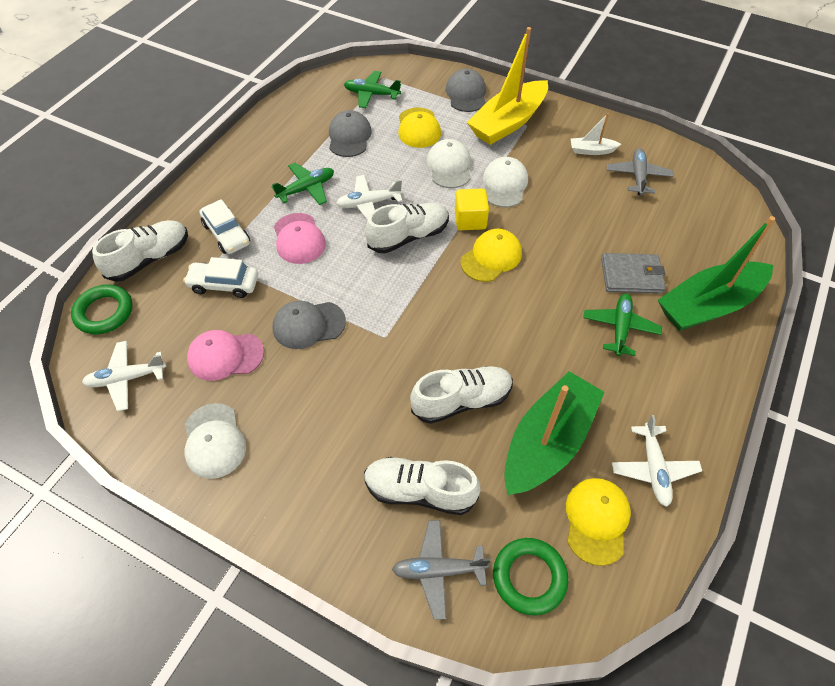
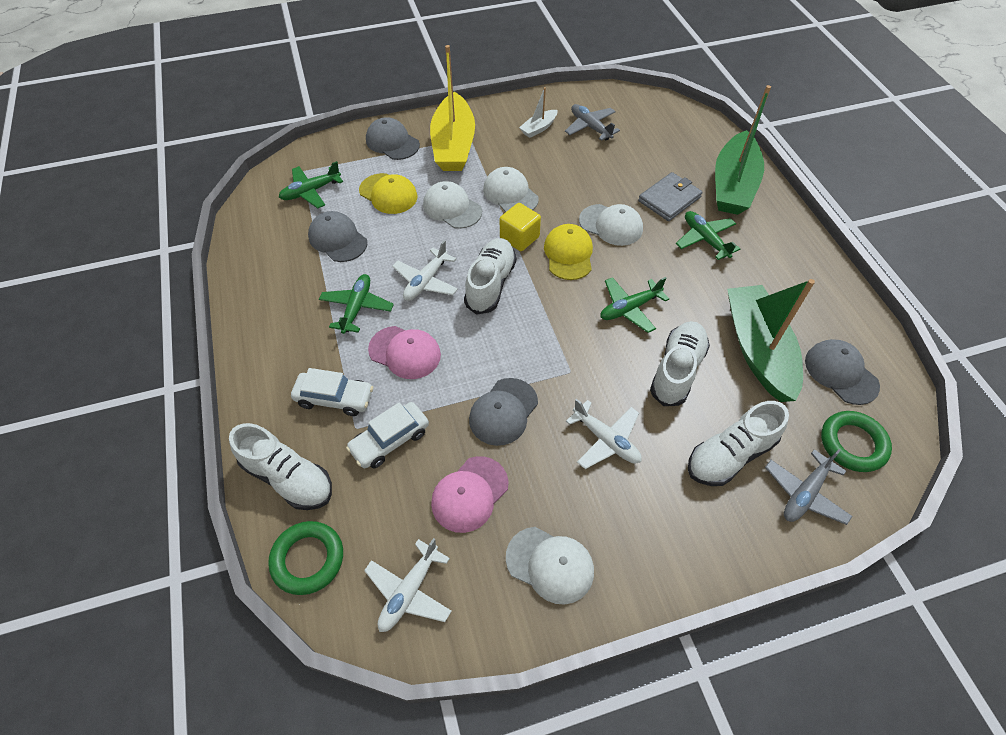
camera: 45 degrees left, 0 degrees up
(149, 259) = (288, 477): white shoe -> white shoe turned 120 degrees clockwise
(485, 329) = (629, 308): none -> green plane
(553, 260) = (611, 225): none -> white cap
(596, 520) = (840, 373): yellow cap -> grey cap
(653, 469) = (828, 313): white plane -> white plane (606, 440)

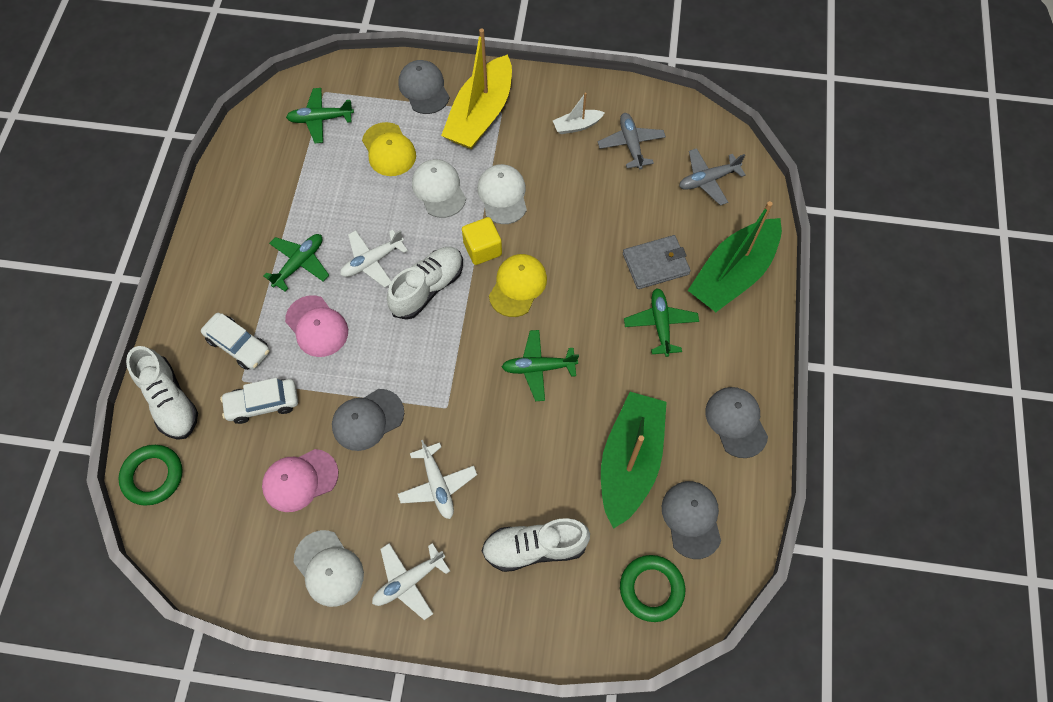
camera: 25 degrees right, 10 degrees up
(338, 239) = (318, 183): grey cap -> grey cap (736, 422)
(409, 591) = (213, 537): white plane -> white plane (408, 581)
(611, 225) = (578, 270): white cap -> none
(677, 370) = (541, 448): white shoe -> none
(804, 493) = (575, 611): grey plane -> grey plane (708, 180)

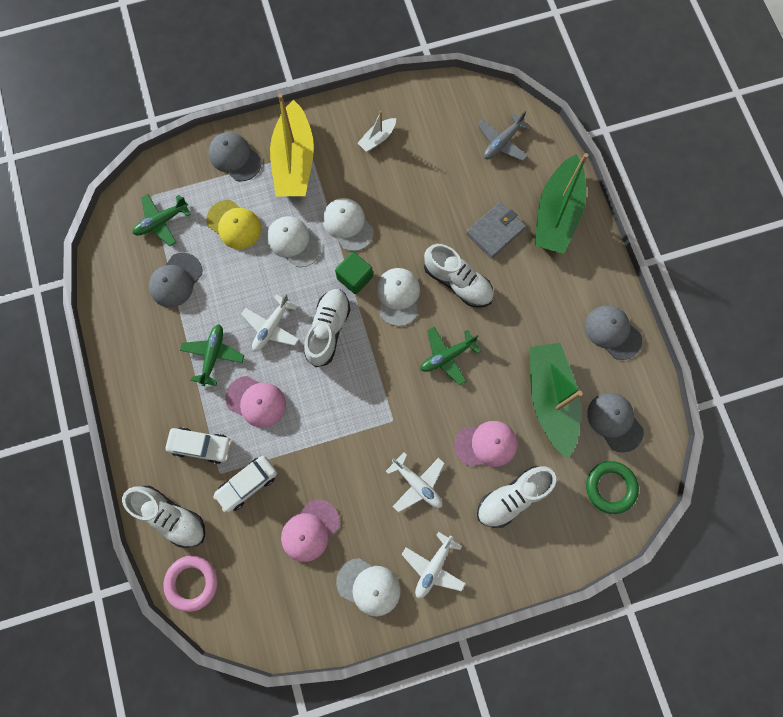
camera: 25 degrees left, 10 degrees up
(153, 476) = (192, 582): green ring -> pink ring
(367, 419) = (337, 458): grey cap -> grey cap (176, 280)
(482, 249) = (355, 278): yellow cube -> green cube
(518, 286) = (398, 296): yellow cap -> white cap
(534, 477) = (486, 444): none -> pink cap
(589, 298) = (457, 282): none -> white shoe
(631, 144) = (428, 137): grey plane -> none
(660, 324) = (522, 279): green plane -> none

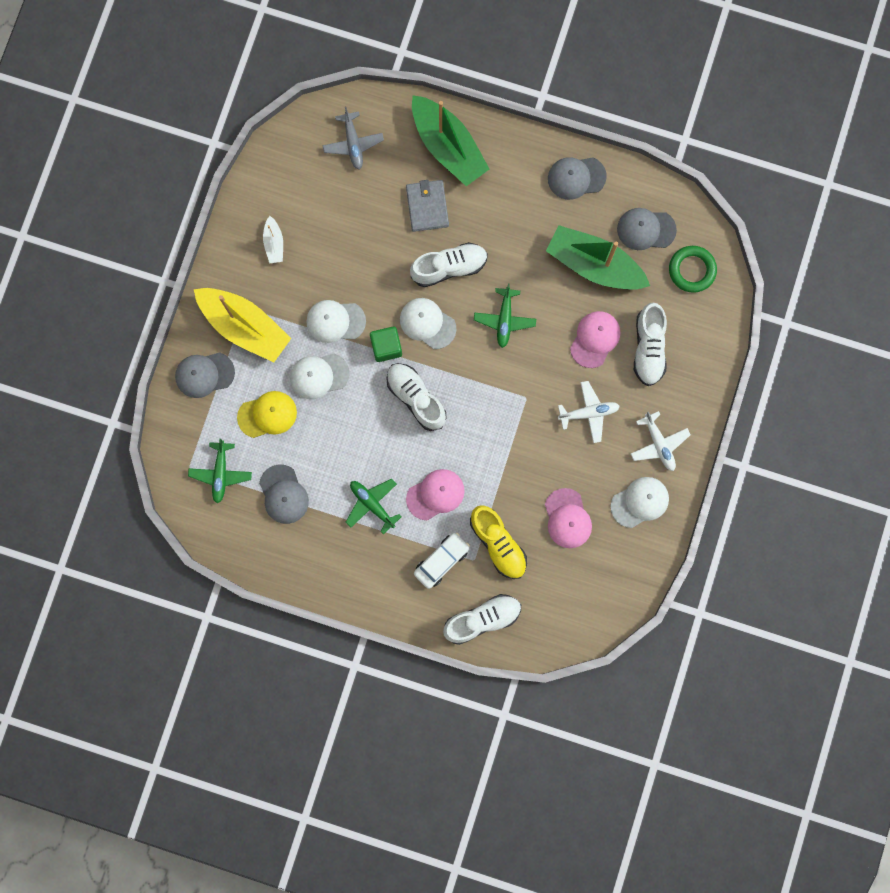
camera: 55 degrees left, 5 degrees up
(192, 582) = (545, 634): pink ring -> none
(247, 484) = (498, 544): white car -> yellow shoe
(271, 327) = (381, 442): white plane -> none

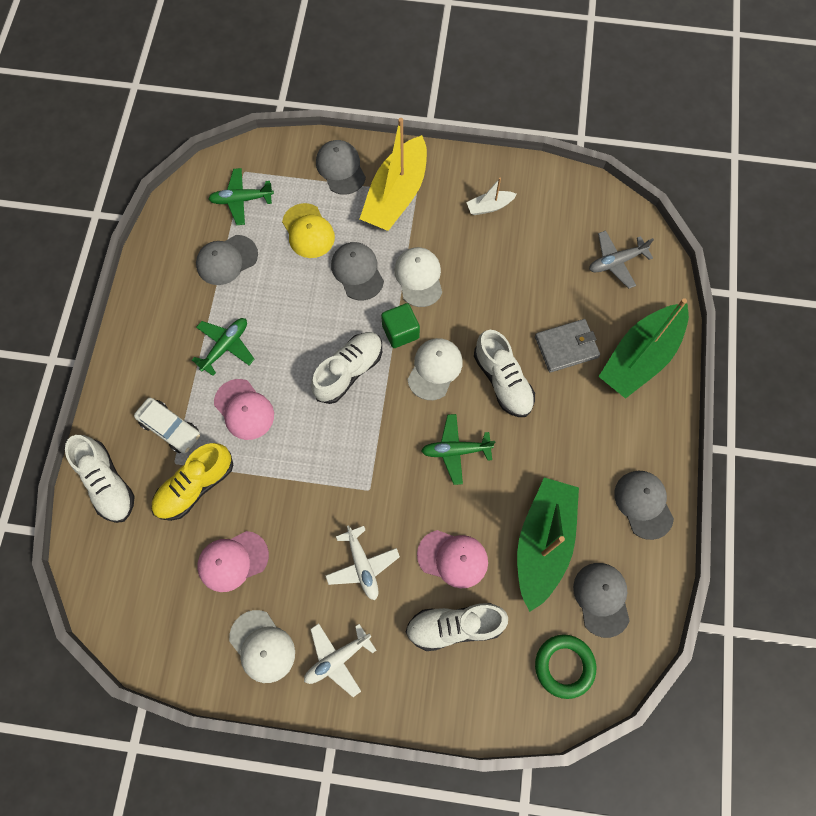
camera: 80 degrees right, 10 degrees down
(319, 376) = (357, 272): white cap -> grey cap

